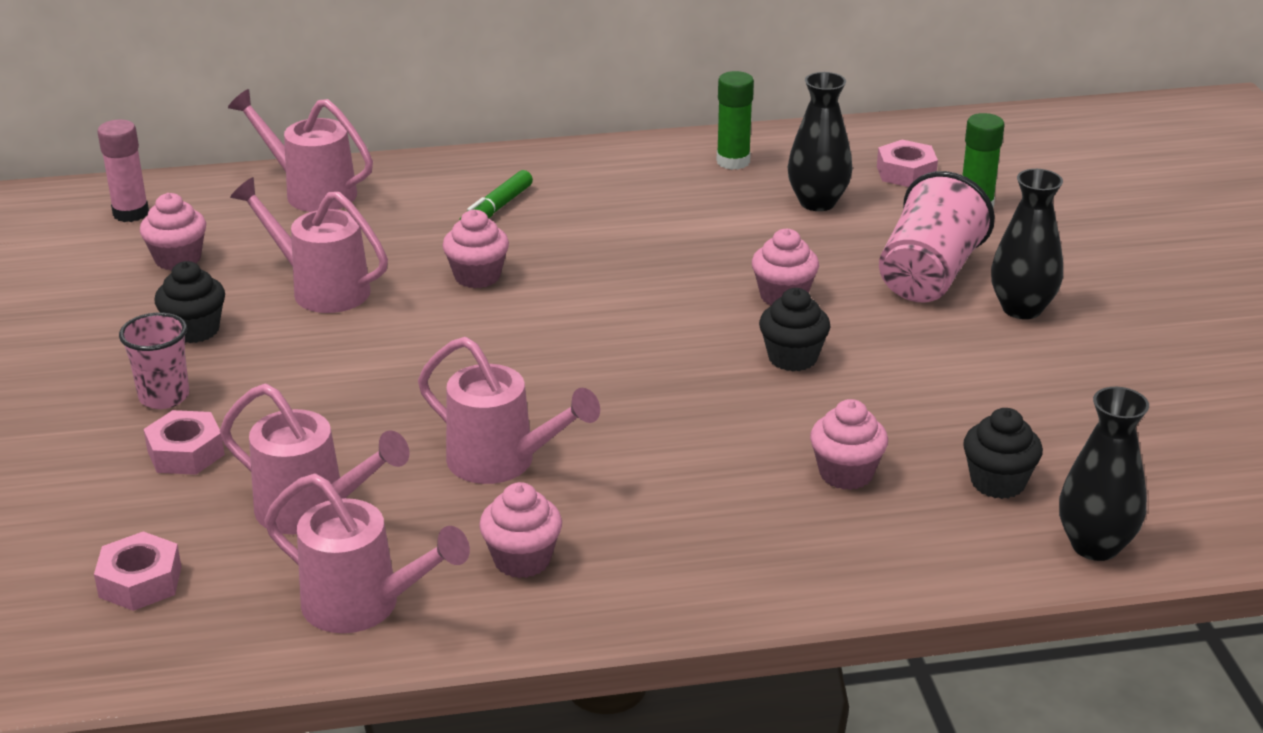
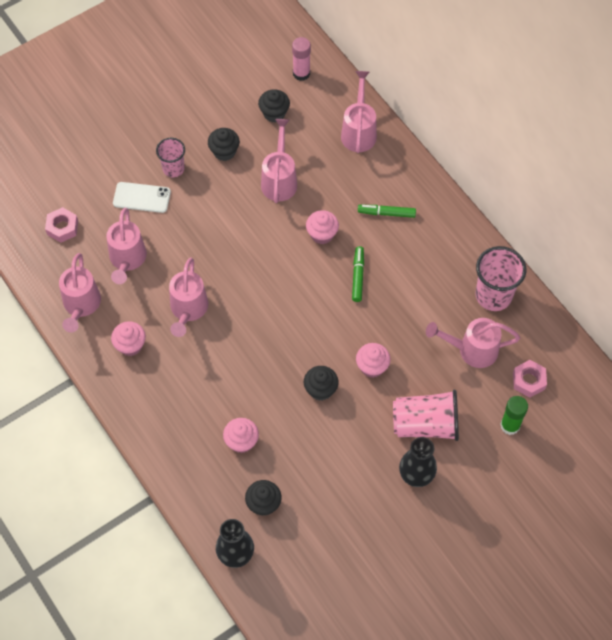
camera: 65 degrees right, 30 degrees up
(178, 259) = (274, 113): pink cupcake -> black cupcake
(186, 453) = (142, 197): pink nut -> white phone
(593, 264) = (358, 276): none -> green marker
(733, 161) = (493, 295): green glue stick -> pink cup
(817, 202) = (472, 350): black vase -> pink watering can

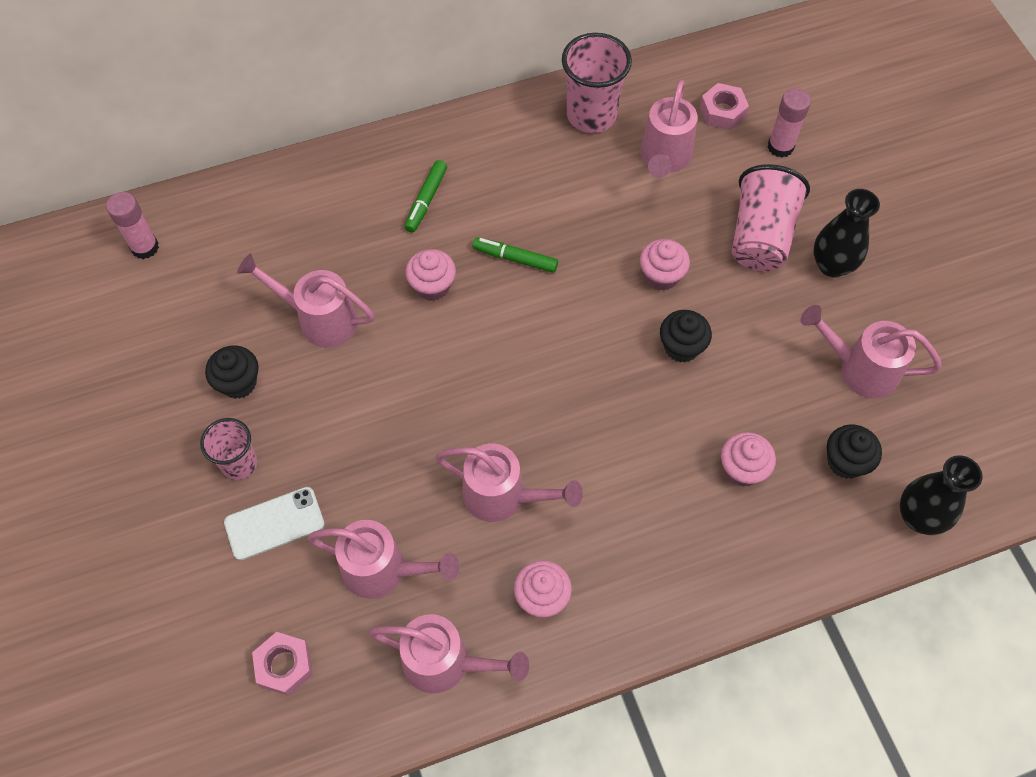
camera: 75 degrees left, 0 degrees up
(142, 197) = (274, 523): white phone -> white phone turned 45 degrees clockwise
(274, 113) = (199, 299): black cupcake -> none
(359, 131) = (279, 200): pink watering can -> pink watering can (860, 369)
(510, 425) = (780, 147): green glue stick -> pink glue stick

